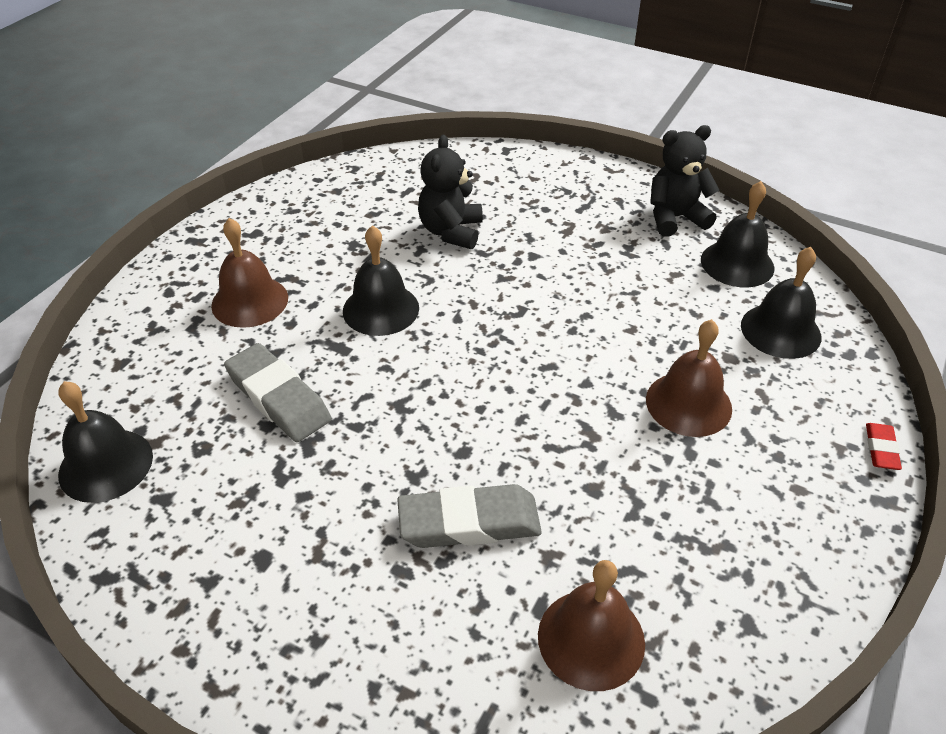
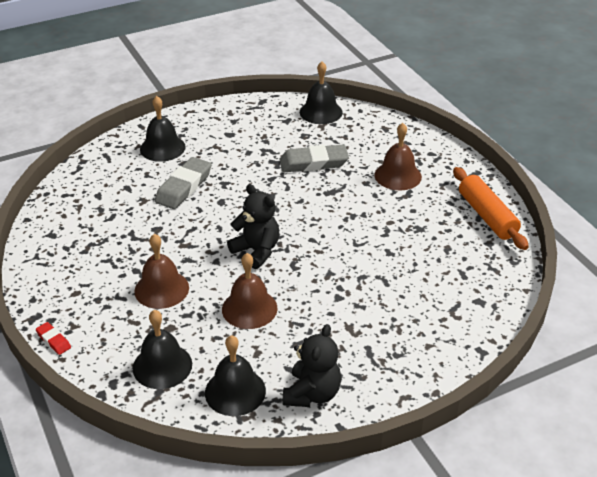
camera: 125 degrees right, 5 degrees down
(285, 205) = (487, 216): none -> orange rolling pin
(381, 309) = (347, 216): black bell -> black bell (162, 148)
(451, 232) = (396, 273): black teddy bear -> black teddy bear (256, 251)
(591, 639) = (100, 193): brown bell -> brown bell (249, 308)

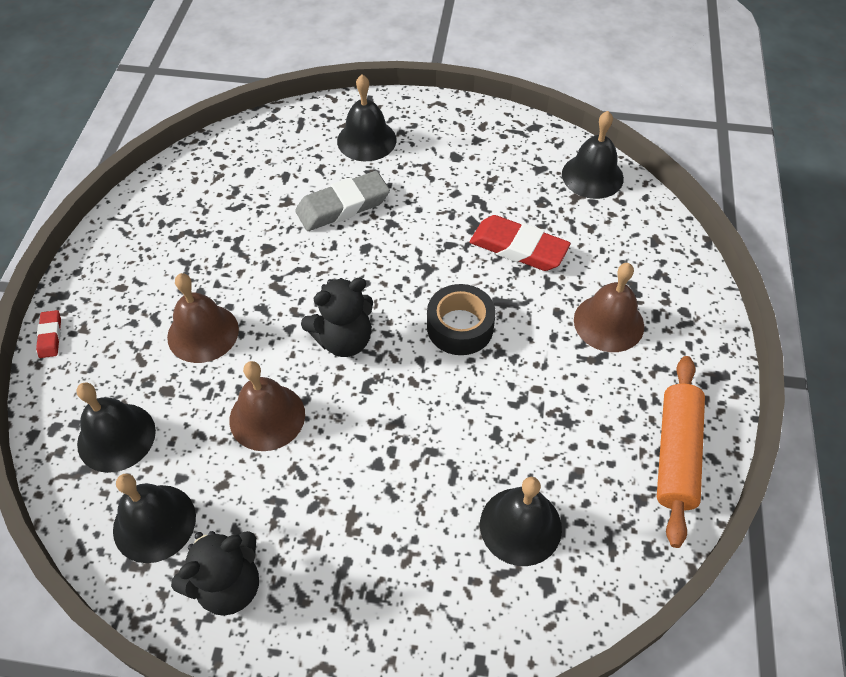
camera: 35 degrees right, 15 degrees up
(256, 251) = (344, 340): black teddy bear -> black teddy bear turned 75 degrees clockwise
(313, 163) = (518, 248): grey eraser -> red eraser
(319, 214) = (460, 327): none -> black tape
(442, 284) = (520, 526): none -> black bell

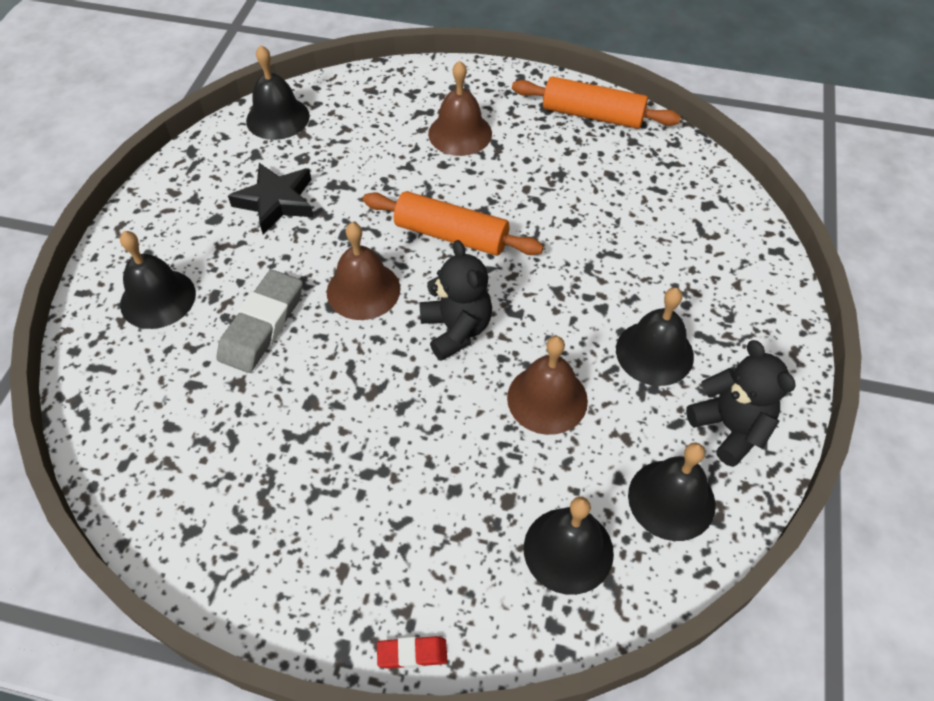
camera: 85 degrees left, 0 degrees up
(203, 333) = (430, 466): brown bell -> brown bell (363, 290)
(343, 206) = (262, 325): grey eraser -> grey eraser turned 45 degrees clockwise
(460, 327) = (451, 235): black tape -> orange rolling pin
(482, 192) = (276, 201): none -> black star
(518, 248) = (360, 182): red eraser -> none
(520, 526) = (659, 214): black bell -> black bell (654, 352)

